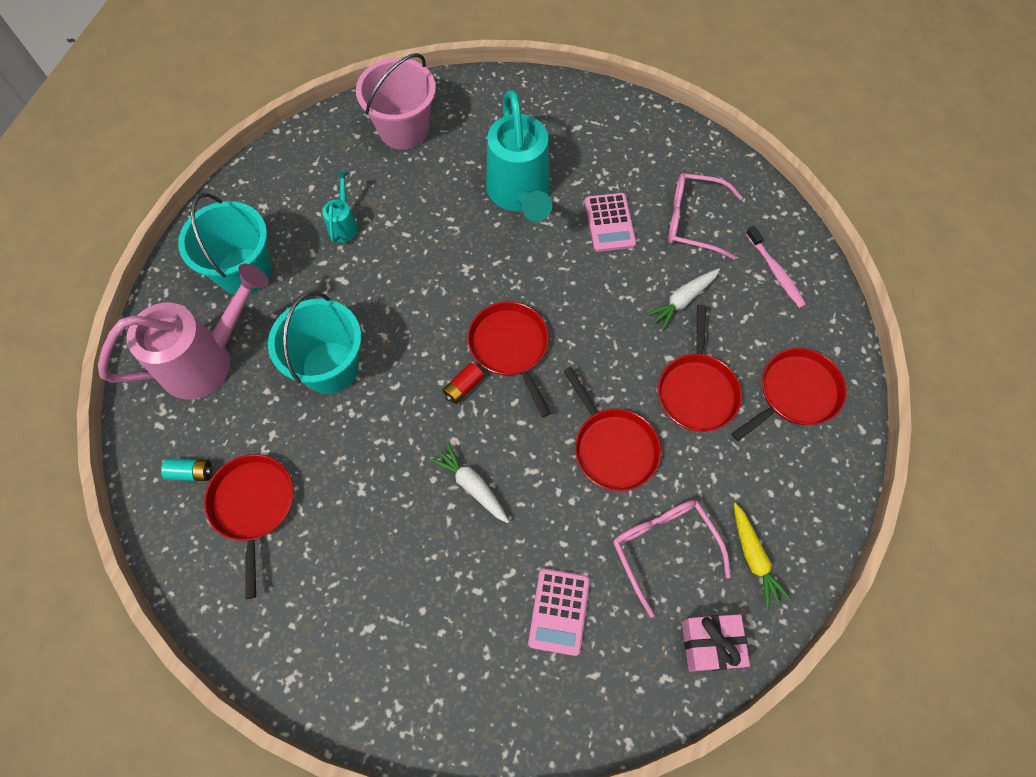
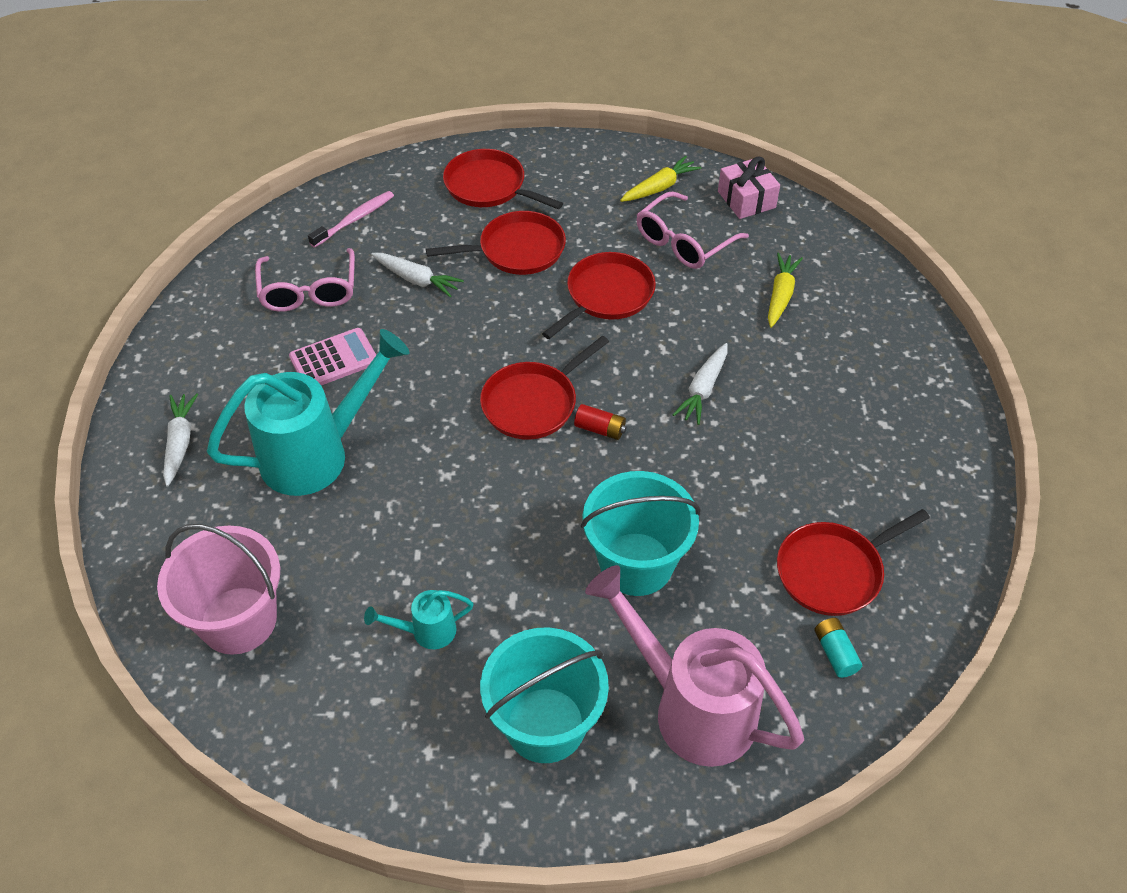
camera: 110 degrees left, 15 degrees down
(559, 611) = (780, 295): pink calculator -> yellow carrot
(564, 119) = (180, 442): none -> white carrot

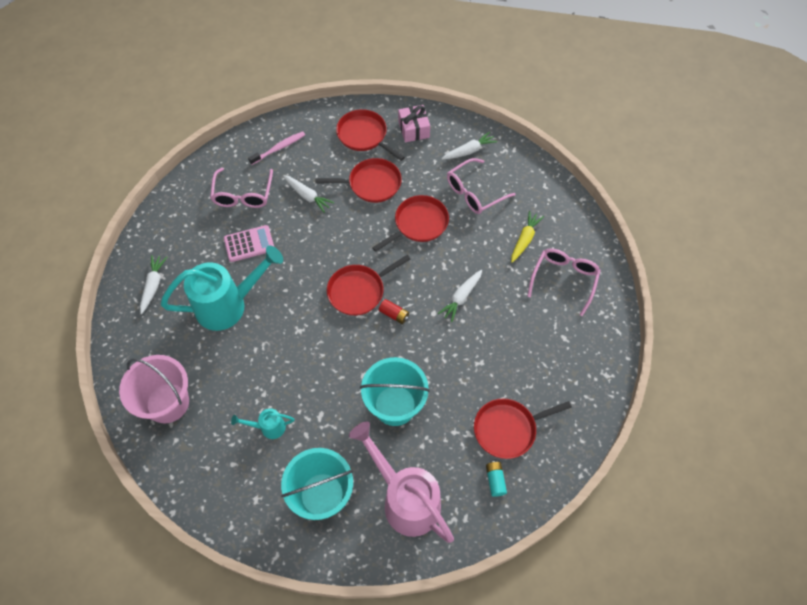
camera: 10 degrees right, 10 degrees up
(660, 187) = (469, 151): yellow carrot -> white carrot
(746, 199) = (521, 167): pink gift -> pink gift (414, 129)
(858, 342) = (564, 279): none -> pink glasses

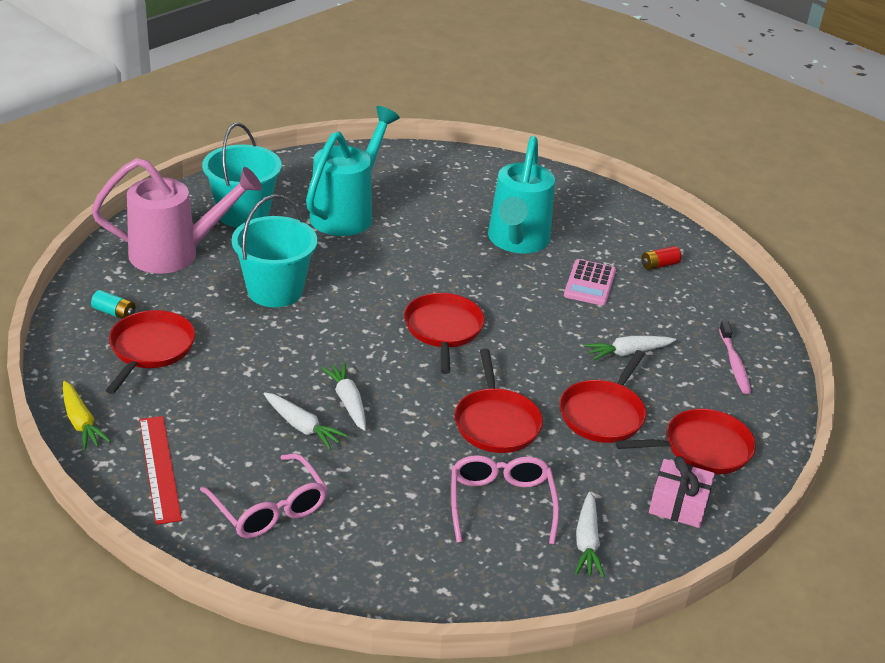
camera: 120 degrees right, 25 degrees down
(153, 285) = (589, 209): white carrot -> white carrot (302, 427)
(167, 403) = (439, 174): pink bucket -> none
(243, 195) = (672, 306): pink glasses -> none
(268, 427) = (347, 213): turquoise watering can -> turquoise watering can, size x2.20
(394, 314) = (383, 340): red battery -> red battery (659, 265)
(524, 239) = (372, 508): yellow carrot -> yellow carrot (81, 422)
(585, 346) = (160, 468): none -> red ruler

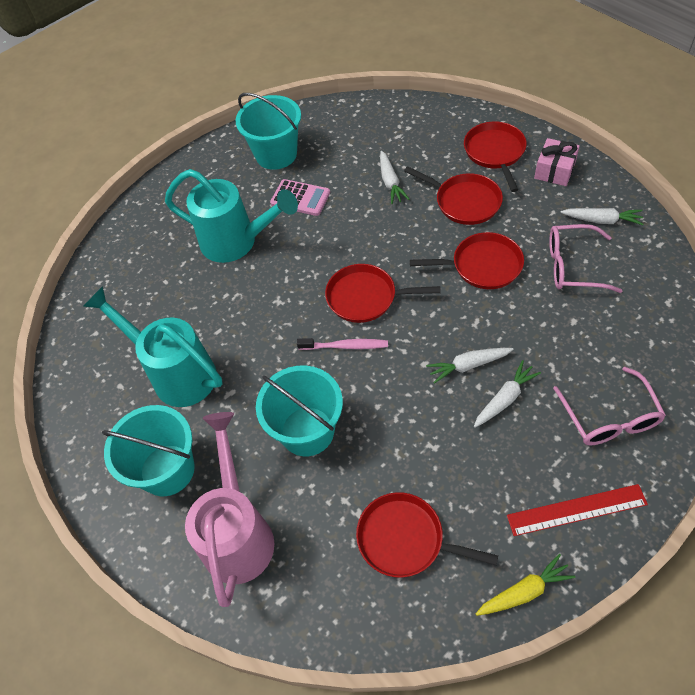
camera: 75 degrees left, 20 degrees up
(114, 313) = (345, 584): turquoise battery -> none
(269, 509) = (609, 418): pink glasses -> pink glasses turned 105 degrees clockwise
(659, 265) = (276, 154): red battery -> turquoise bucket
(734, 363) = (399, 126): pink toothbrush -> pink toothbrush (345, 346)

